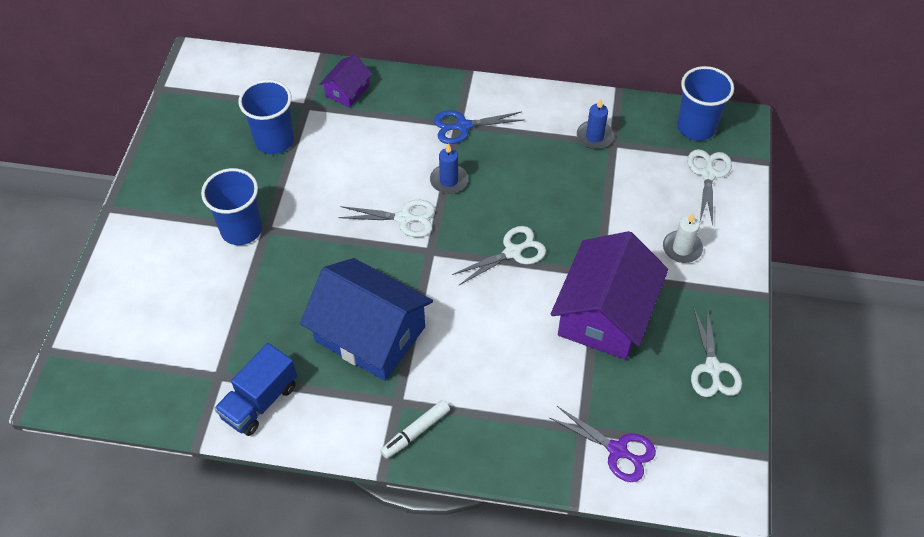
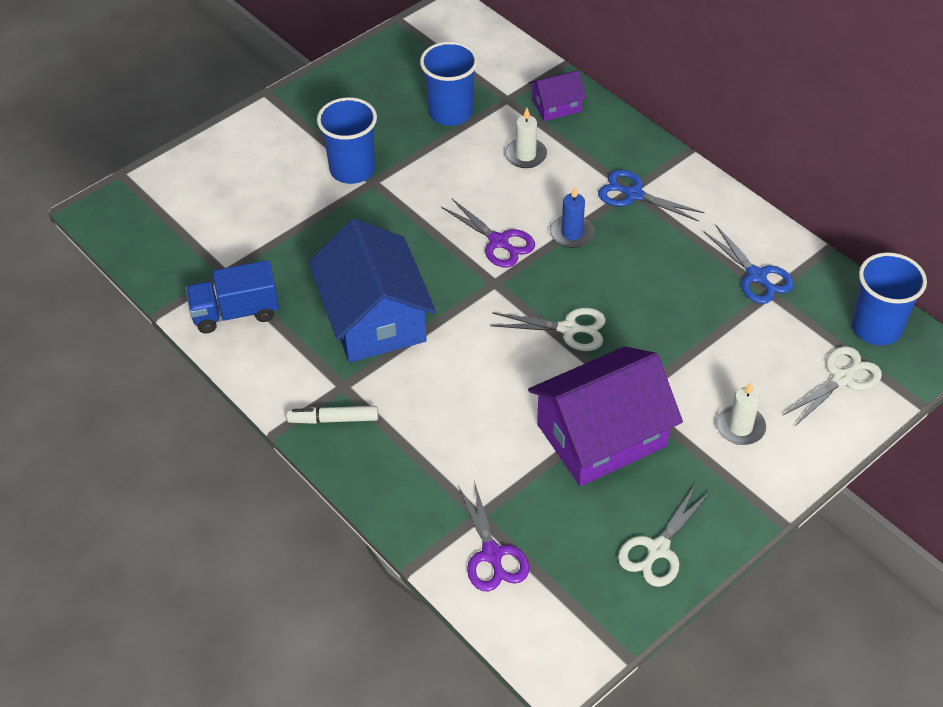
camera: 40 degrees right, 5 degrees down
(361, 141) = (525, 155): none -> white candle
(404, 218) = (498, 241): white scissors -> purple scissors
(594, 136) = (756, 276): blue candle -> blue scissors

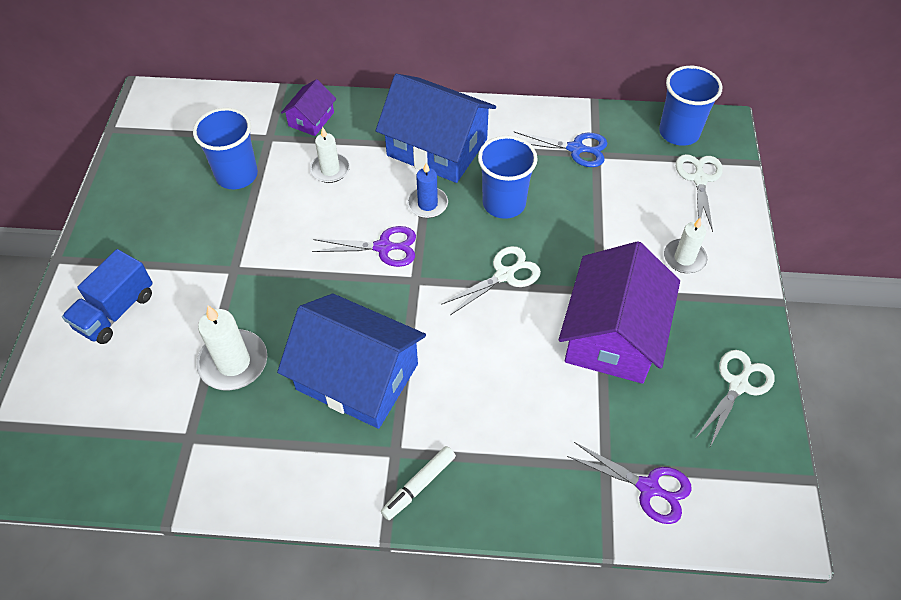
camera: 45 degrees left, 5 degrees up
(236, 313) = (238, 464): blue truck -> blue truck (116, 311)
(303, 245) = (233, 362): none -> white candle
(352, 170) = (206, 272): blue cup -> blue cup (504, 203)
(634, 194) = (437, 147): blue scissors -> blue house
(658, 549) = (738, 385): white scissors -> white scissors turned 135 degrees counterclockwise

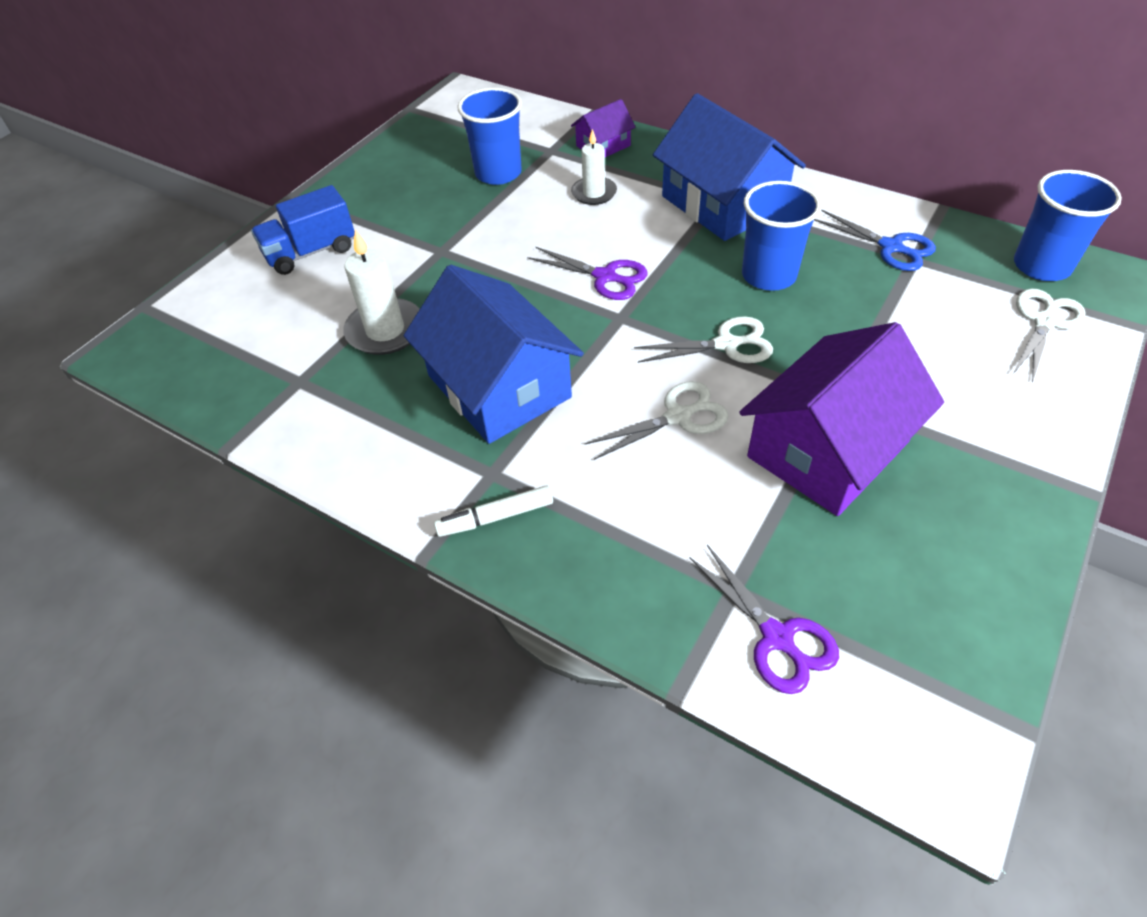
camera: 30 degrees right, 5 degrees down
(427, 204) = (679, 252): blue candle -> none
(684, 258) = (975, 399): white candle -> none
(738, 385) = (975, 569): white scissors -> white scissors (677, 417)

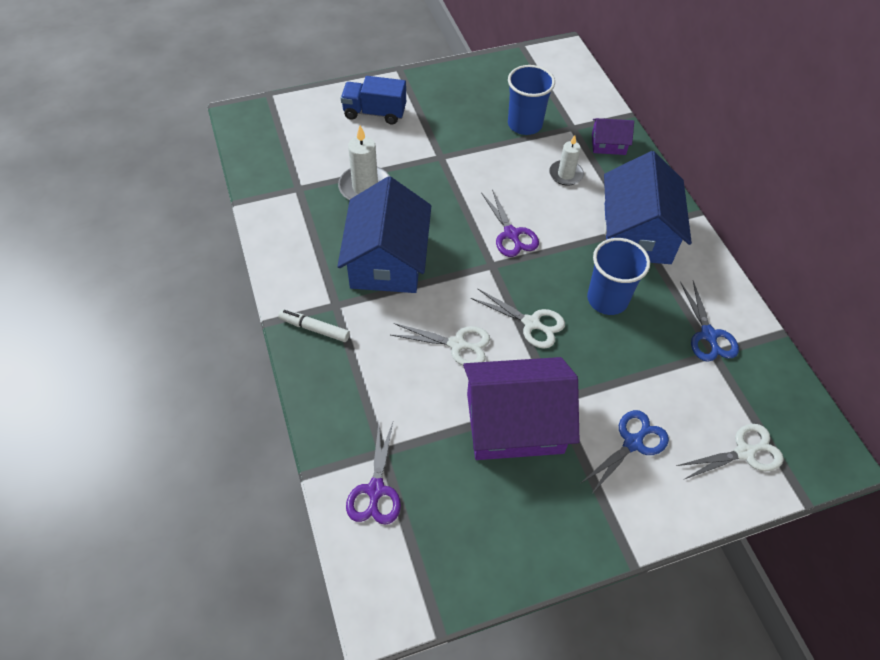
camera: 35 degrees right, 5 degrees up
(951, 384) = (632, 443): none -> blue scissors
(1041, 266) = (795, 418): blue cup -> none

